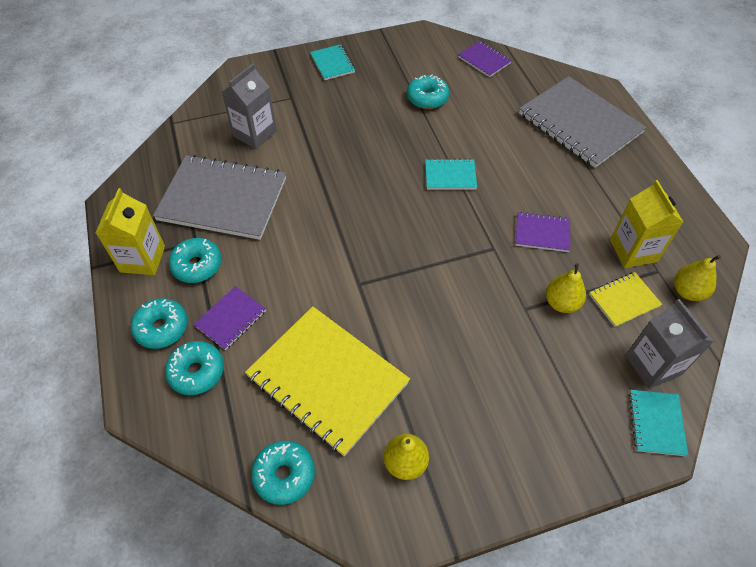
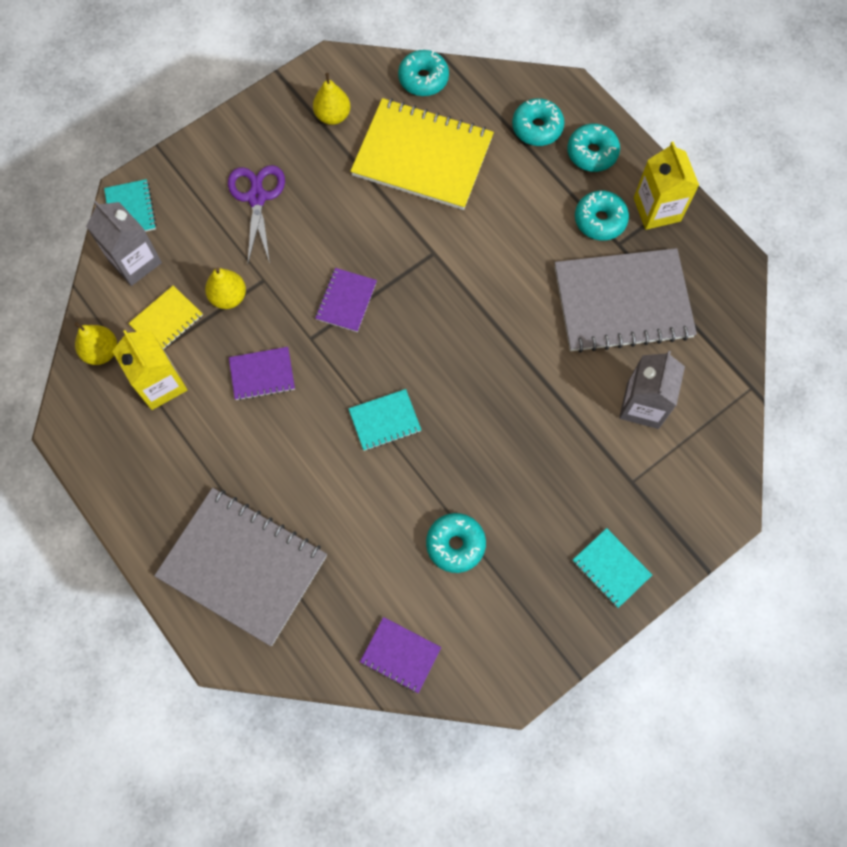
camera: 160 degrees right, 15 degrees up
(231, 318) = (536, 180): purple notebook -> purple notebook (346, 301)
(515, 392) = (257, 197): none -> purple scissors

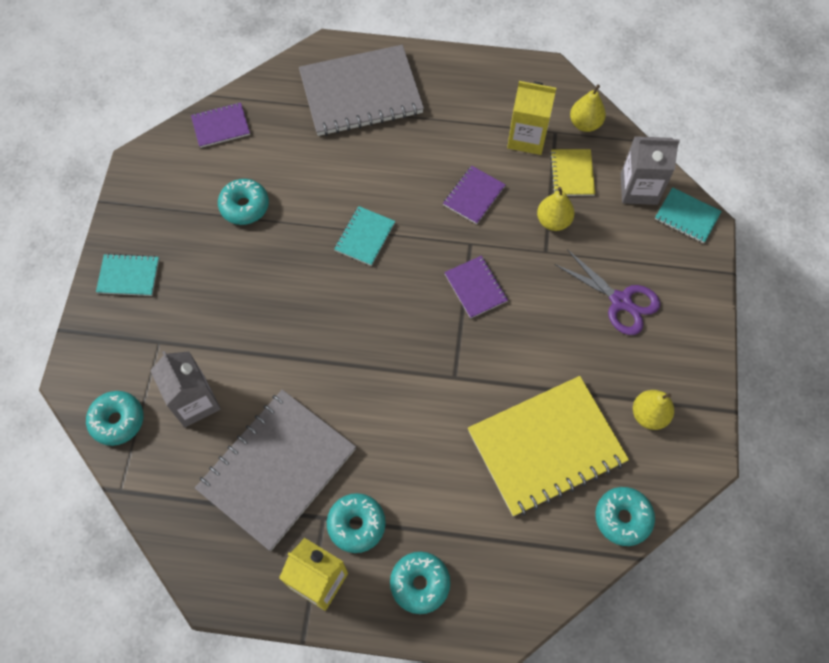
camera: 135 degrees right, 5 degrees down
(537, 128) = (487, 563): turquoise donut -> turquoise donut (117, 420)

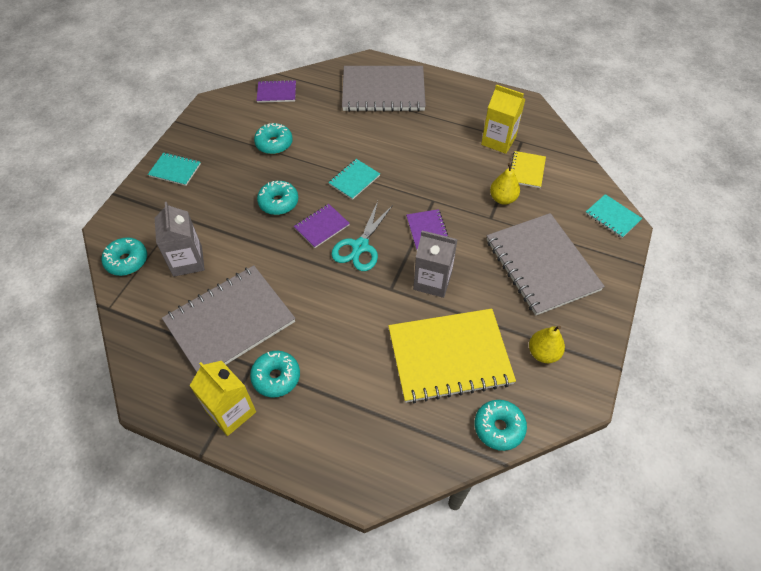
camera: 15 degrees right, 10 degrees down
(401, 329) = (360, 247): none -> turquoise scissors
(420, 583) = (311, 435): turquoise donut -> turquoise donut (278, 202)
(474, 196) = (445, 170): purple notebook -> purple notebook (322, 227)
(585, 124) = (546, 140): yellow pear -> none
(621, 301) = (542, 265): purple scissors -> grey notebook
(638, 189) = (577, 191): grey carton -> grey carton (432, 281)

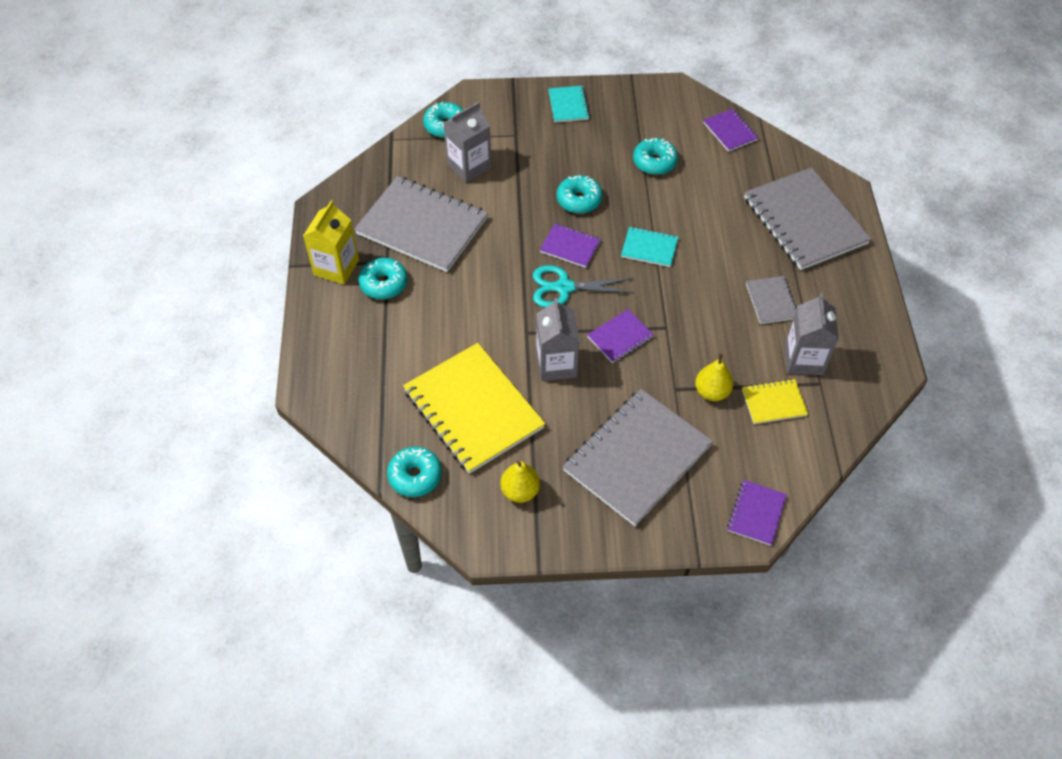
camera: 65 degrees right, 0 degrees up
(441, 136) = (771, 301): none -> grey notebook
(498, 141) = (803, 359): yellow carton -> grey carton
(612, 217) = (756, 513): turquoise notebook -> purple notebook

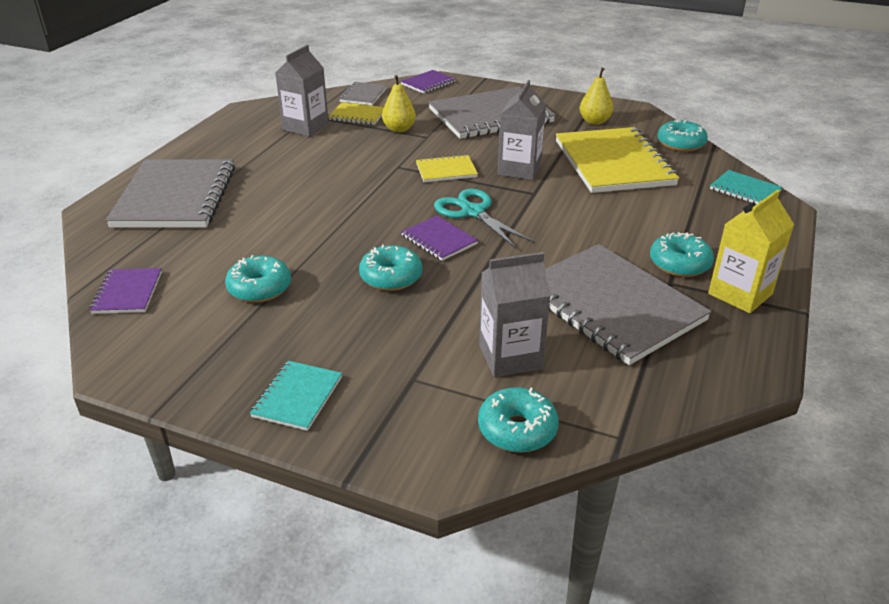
camera: 155 degrees left, 20 degrees down
(564, 288) = (472, 212): turquoise scissors -> turquoise scissors turned 150 degrees counterclockwise
(620, 337) = (446, 170): purple notebook -> yellow notebook
(649, 248) = (355, 217): turquoise notebook -> turquoise notebook (745, 190)
(771, 301) = (286, 159): grey notebook -> grey notebook (363, 95)

